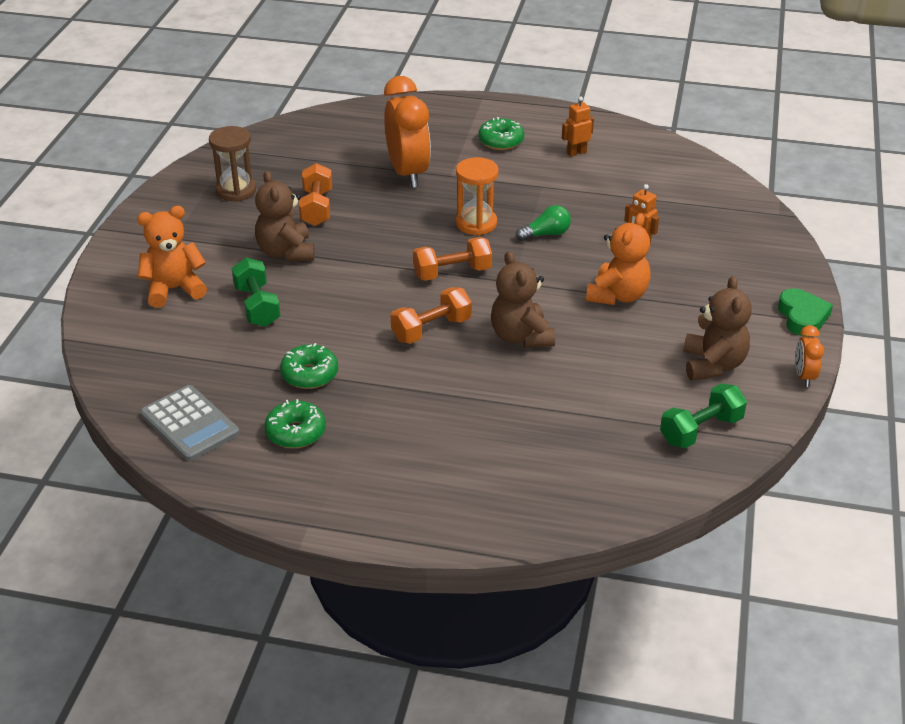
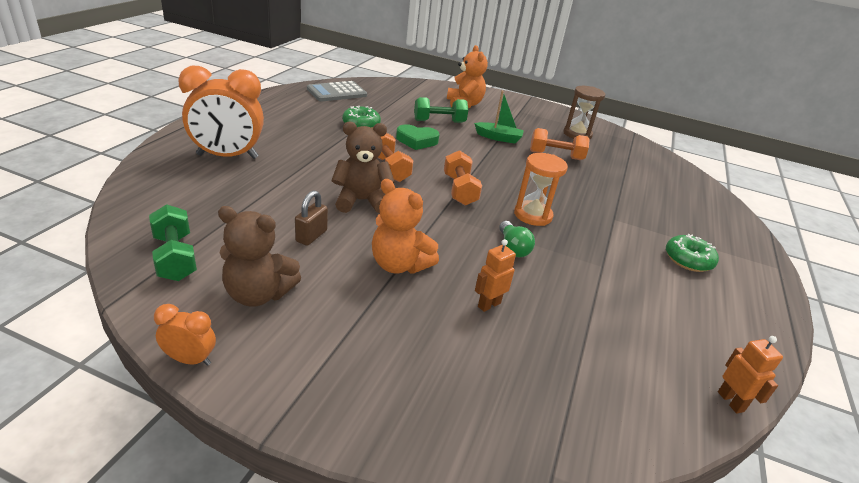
camera: 95 degrees right, 5 degrees down
(286, 252) = (498, 138): brown teddy bear -> green boat
(296, 432) = (309, 113): green donut -> none
(408, 173) = (613, 199): orange clock -> orange clock (227, 156)
(576, 153) = (680, 307): orange robot -> orange robot (731, 401)
(609, 356) = (311, 236): none -> brown padlock
(802, 317) = (298, 403): green heart -> green heart (416, 141)

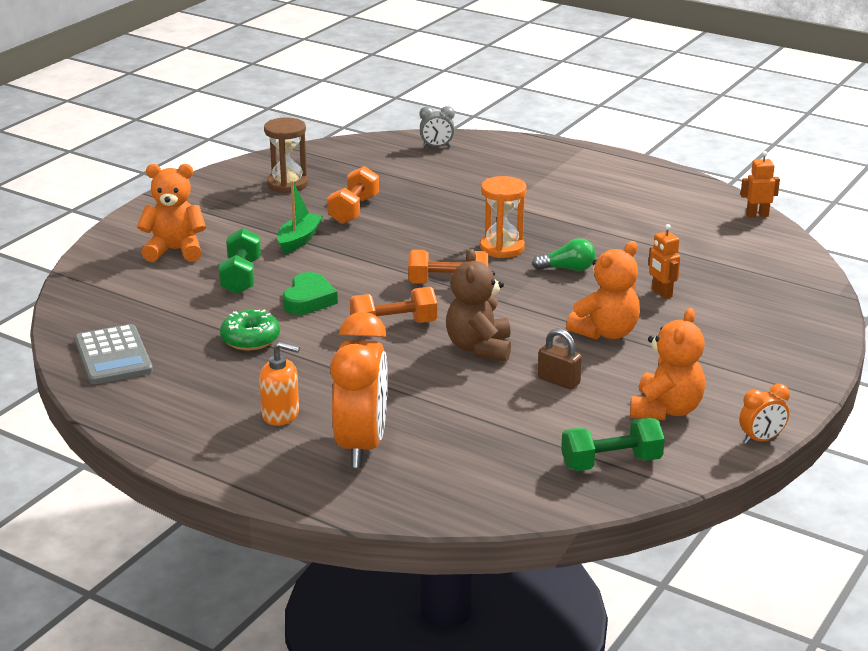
camera: 75 degrees left, 5 degrees down
(190, 359) = (761, 440): orange clock -> orange clock turned 135 degrees counterclockwise
(258, 294) = (666, 410): brown teddy bear -> orange teddy bear
(269, 133) = (281, 415): none -> orange soap dispenser
(688, 260) = (577, 185): green donut -> none
(693, 189) = (437, 147): none -> grey clock

